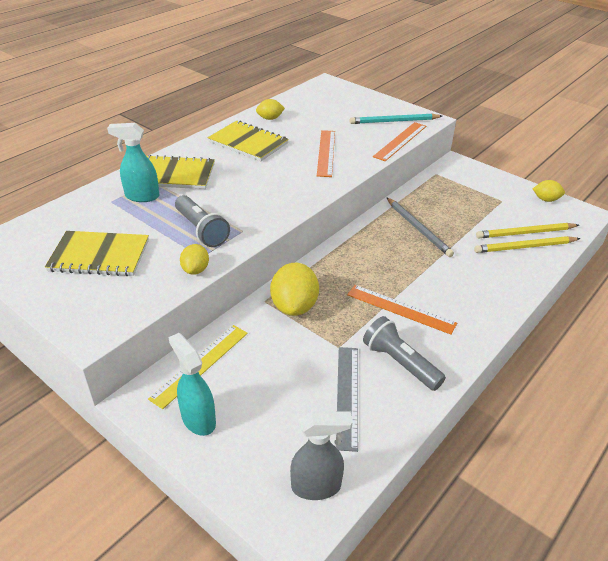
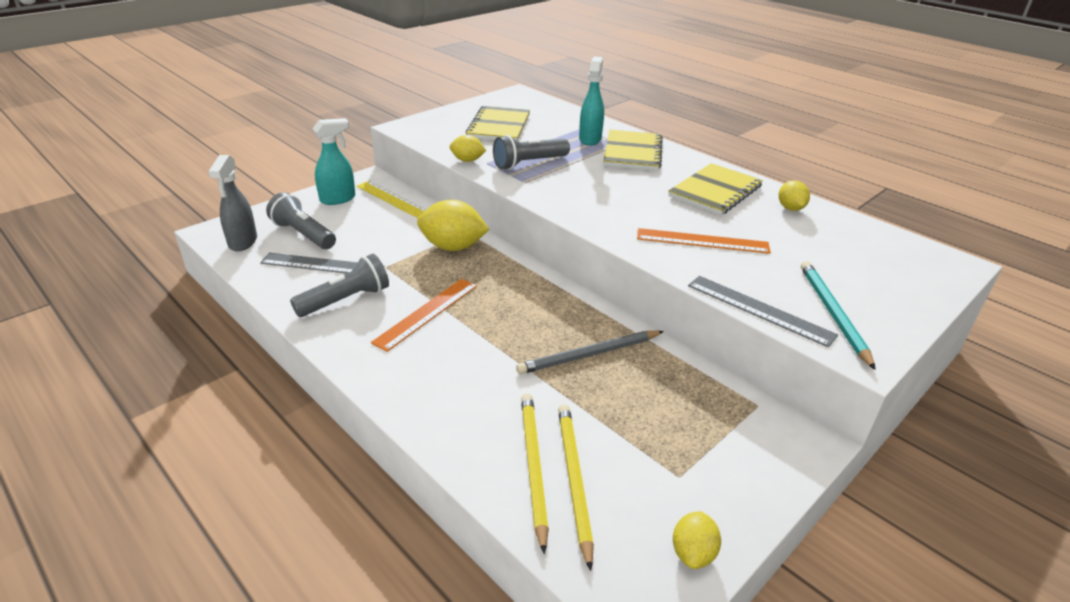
camera: 95 degrees right, 5 degrees down
(289, 430) = (303, 234): none -> grey flashlight
(400, 141) = (759, 309): orange ruler -> grey ruler

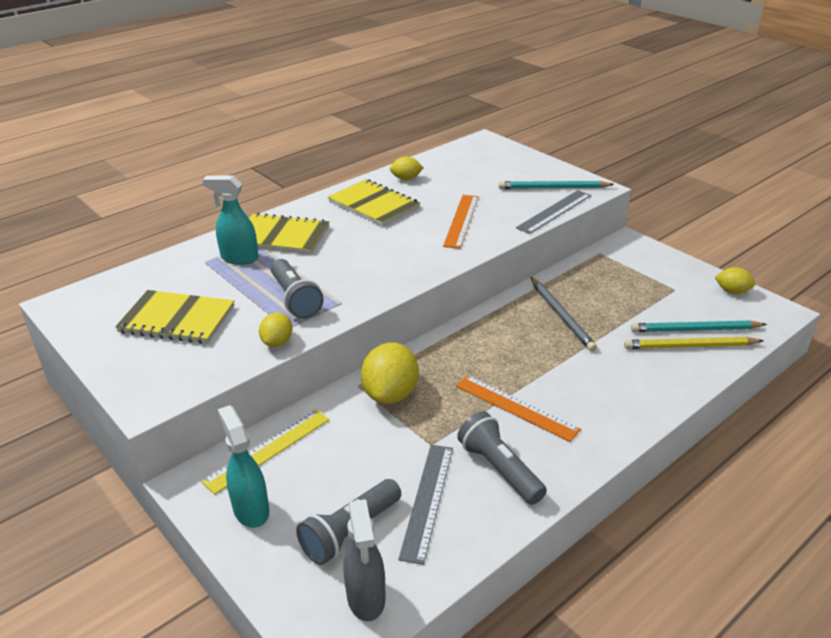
camera: 85 degrees left, 0 degrees up
(242, 242) = (366, 598): grey spray bottle -> grey spray bottle turned 75 degrees clockwise
(574, 480) = (695, 330): yellow pencil -> turquoise pencil

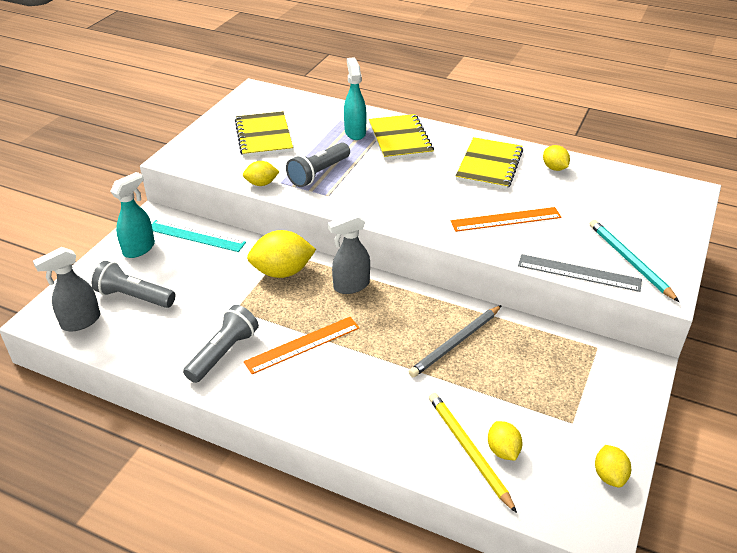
camera: 65 degrees right, 5 degrees up
(268, 450) = (196, 236): yellow ruler -> turquoise ruler
(427, 500) = (176, 324): grey ruler -> none
(446, 353) = (351, 286): none -> grey spray bottle
(516, 407) = (302, 344): orange ruler -> orange ruler turned 45 degrees clockwise
(695, 330) = (503, 450): turquoise pencil -> yellow lemon

